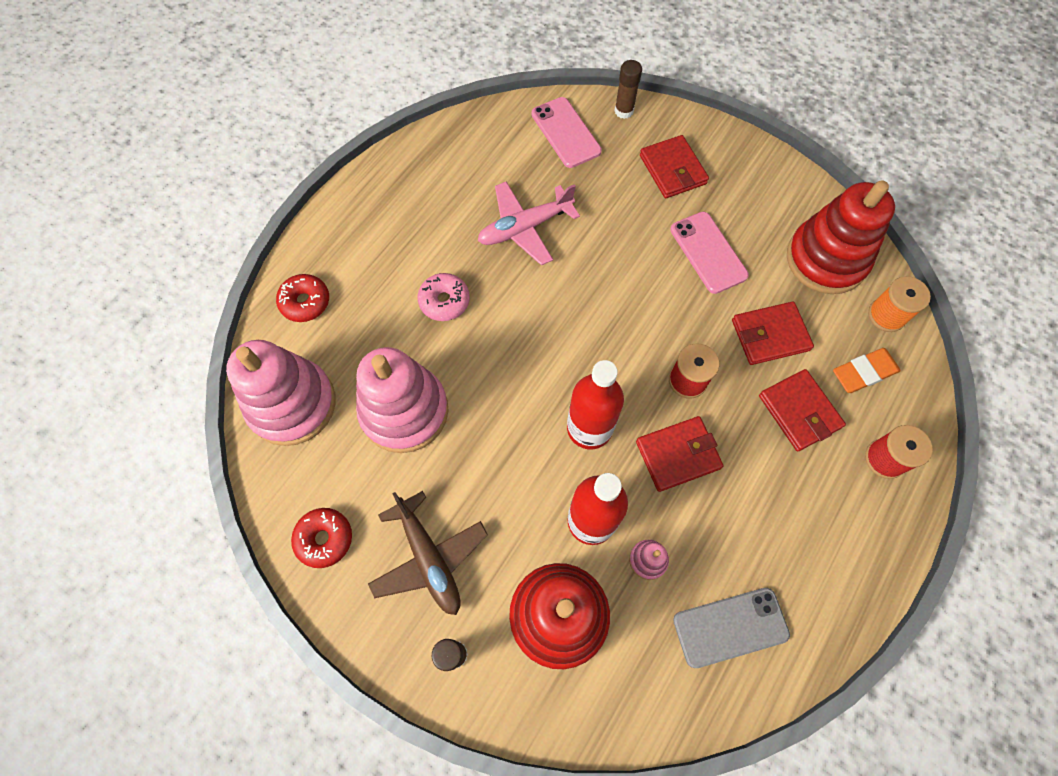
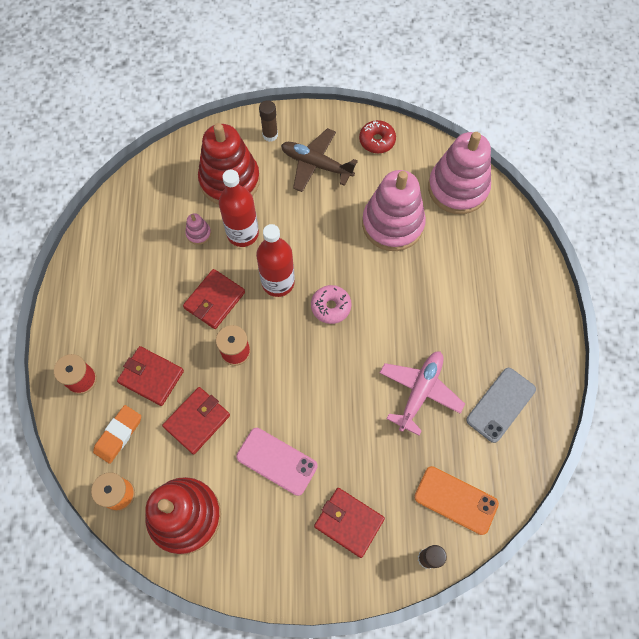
camera: 145 degrees right, 0 degrees up
(305, 302) = (510, 246): red donut -> none
(444, 301) = (427, 303): pink donut -> pink donut (331, 307)
(566, 133) = (456, 500): pink phone -> orange phone
(730, 627) = (135, 229): grey phone -> grey phone (500, 404)

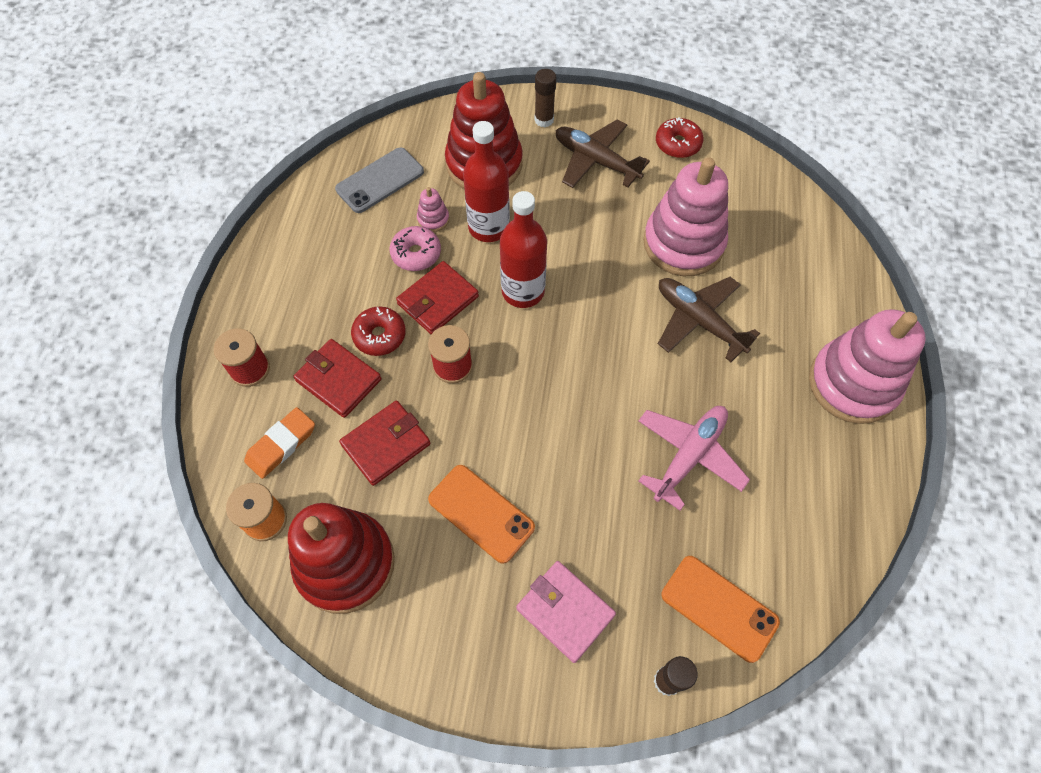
camera: 10 degrees right, 5 degrees down
(175, 336) = (379, 335): none -> red donut
(277, 461) = (481, 513): pink phone -> orange phone
(331, 307) = (586, 331): pink donut -> pink donut (416, 254)
(349, 522) = (565, 611): red wallet -> pink wallet
(412, 285) = (698, 321): none -> brown plane
(457, 188) = (775, 213): pink stacking toy -> pink stacking toy (852, 384)
(500, 404) = (799, 491): grey phone -> grey phone (380, 180)

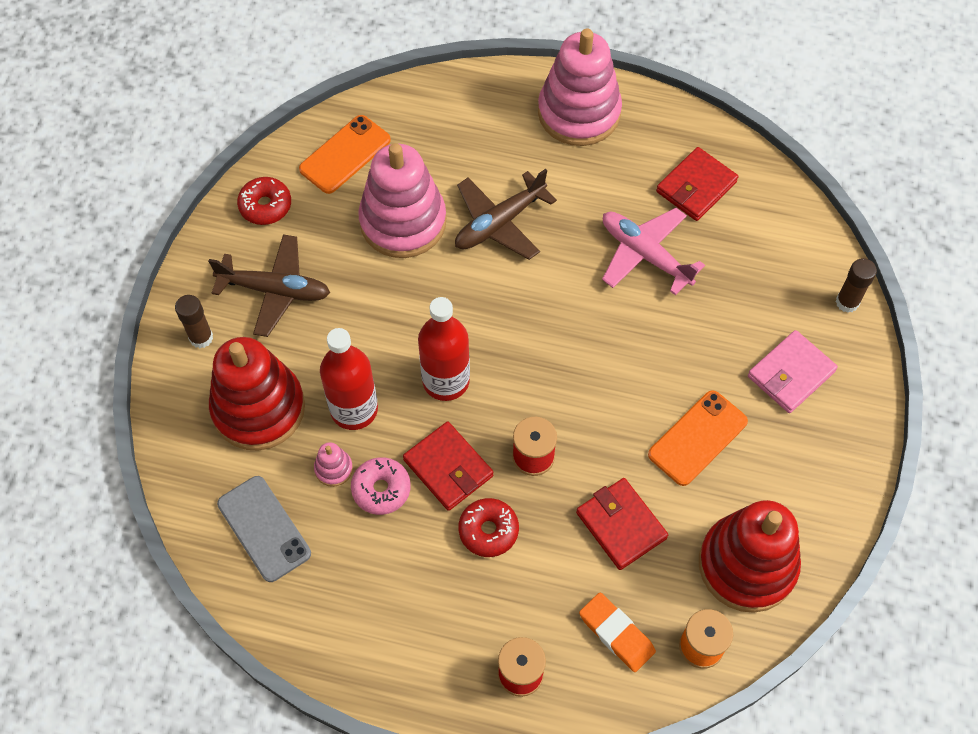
camera: 85 degrees left, 0 degrees up
(338, 380) = (541, 574): red wallet -> red wallet (696, 187)
(595, 161) = (275, 290): brown plane -> brown plane turned 120 degrees counterclockwise
(719, 608) = (786, 254): orange phone -> orange phone (345, 154)

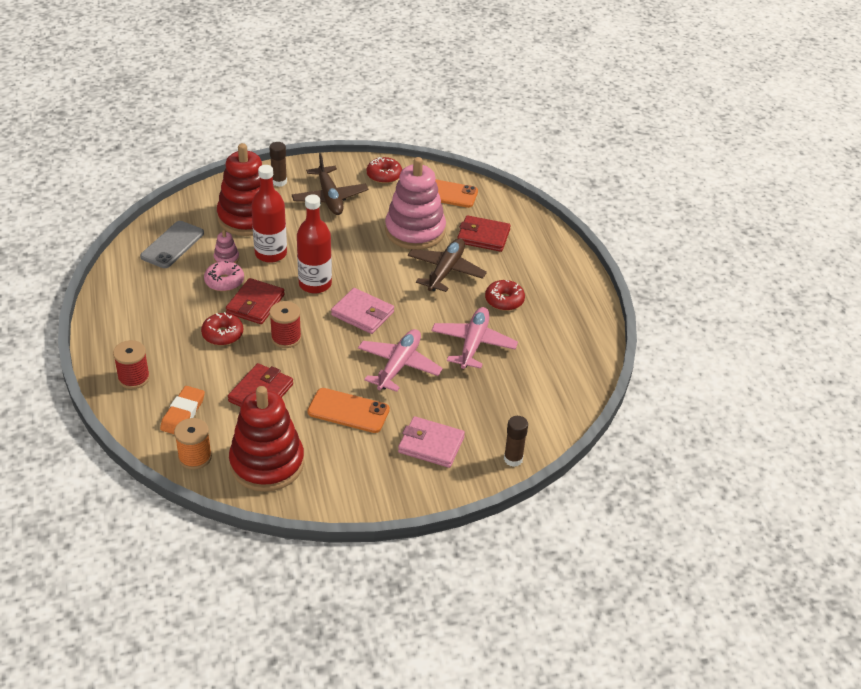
camera: 60 degrees right, 20 degrees down
(499, 223) = (445, 271): brown plane -> brown plane turned 90 degrees clockwise
(531, 349) = (362, 314): none -> pink wallet
(579, 113) = (561, 279): pink stacking toy -> none
(585, 187) = (504, 300): none -> red donut
(645, 350) = (399, 365): none -> pink plane
(696, 187) = (548, 352): red wallet -> red wallet (483, 236)

